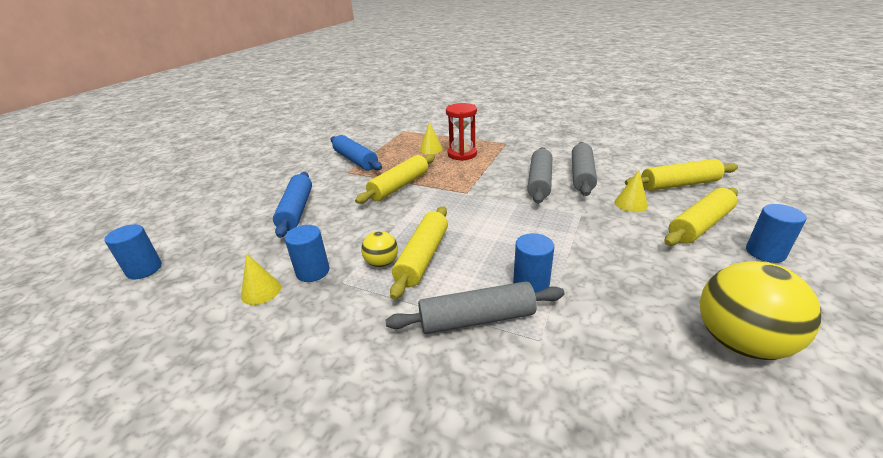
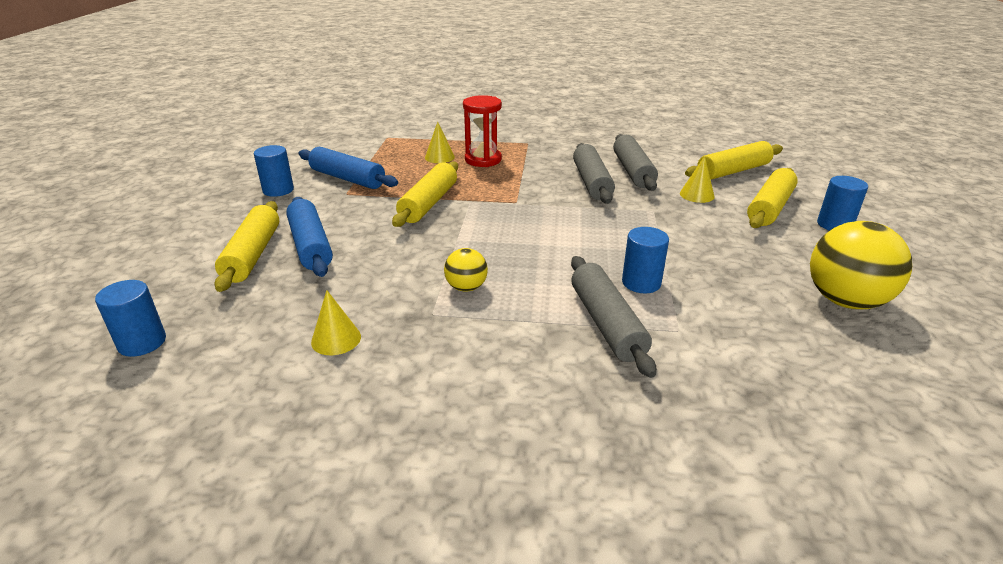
camera: 20 degrees left, 0 degrees up
(313, 271) = (387, 309): blue cylinder -> blue cylinder (278, 190)
(423, 257) = (510, 275): yellow rolling pin -> yellow rolling pin (253, 255)
(477, 319) = (607, 323): grey rolling pin -> grey rolling pin turned 75 degrees counterclockwise

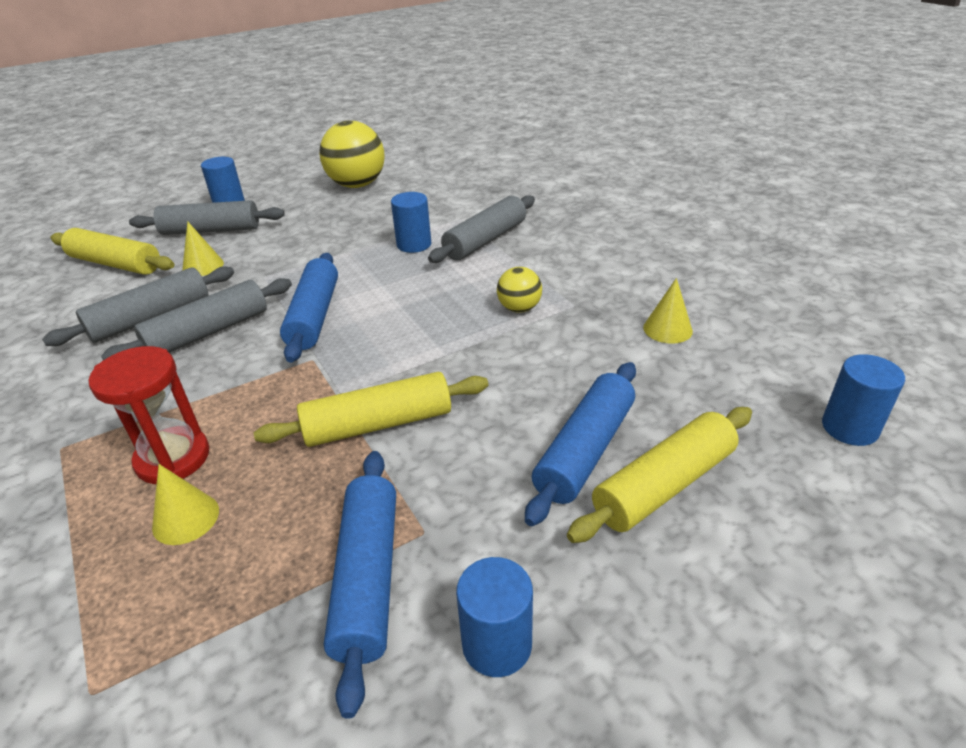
camera: 125 degrees left, 5 degrees up
(568, 213) = (314, 316): none -> blue rolling pin
(769, 208) = (211, 230): yellow rolling pin -> grey rolling pin

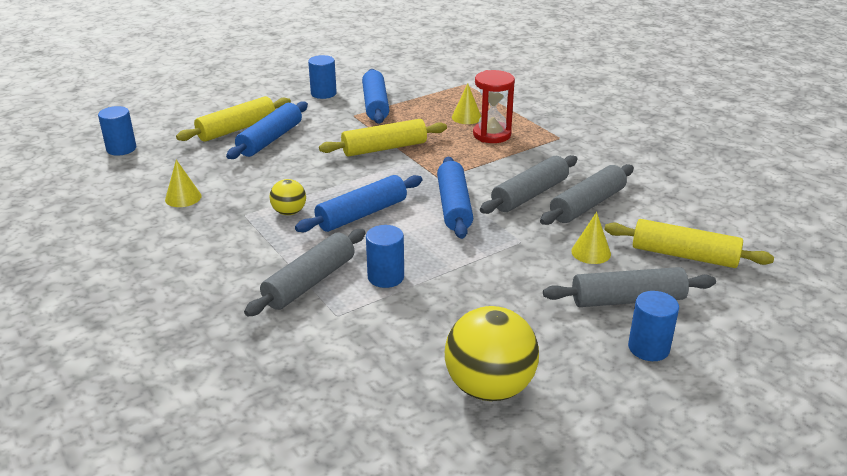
camera: 175 degrees right, 5 degrees down
(429, 306) = (362, 214): none -> blue rolling pin

